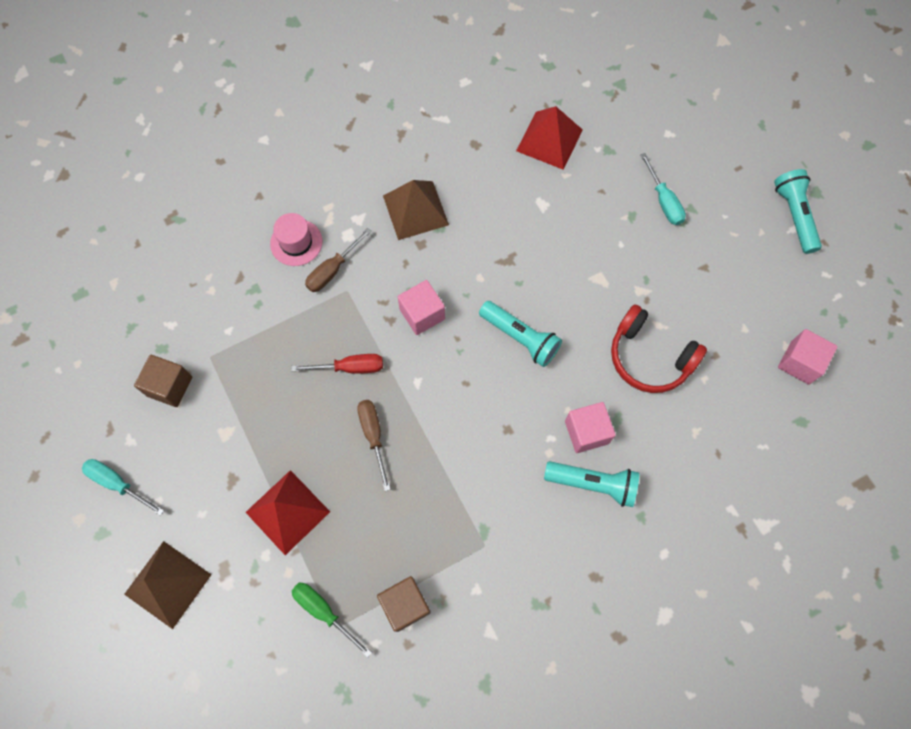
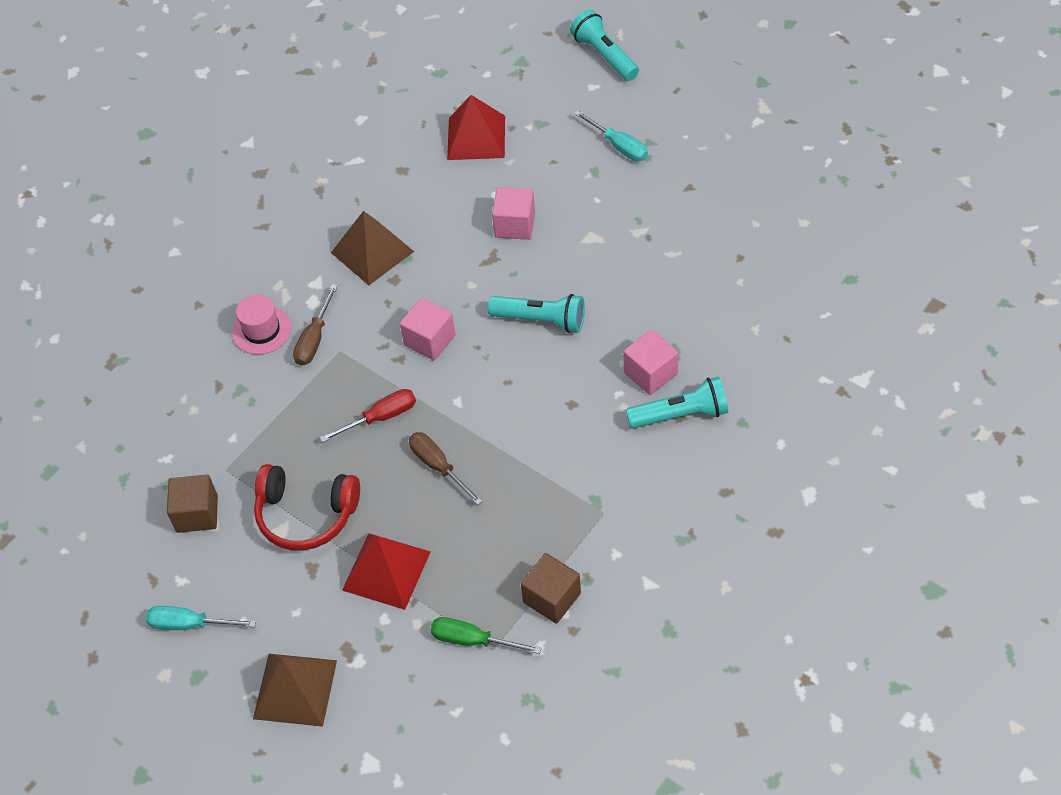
camera: 20 degrees left, 15 degrees down
(649, 357) = (677, 285): red headphones -> red headphones (306, 515)
(794, 216) = (751, 110): turquoise flashlight -> turquoise flashlight (604, 56)
(800, 362) = (822, 230): pink cube -> pink cube (515, 225)

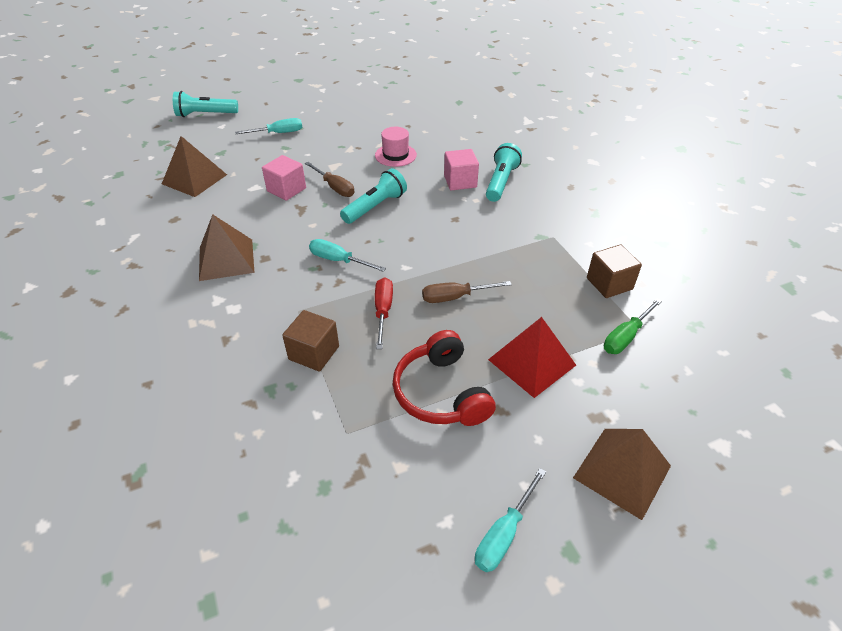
camera: 65 degrees left, 10 degrees down
(197, 513) = (378, 475): brown cube -> brown cube (314, 353)
(262, 330) = (225, 350): pink hat -> pink hat (395, 155)
(306, 515) = (441, 393): red headphones -> red headphones turned 120 degrees clockwise
(314, 339) = (270, 321): brown screwdriver -> brown screwdriver (335, 187)
(430, 340) = (338, 260): pink cube -> turquoise screwdriver
(476, 137) = (194, 179): red pyramid -> brown pyramid

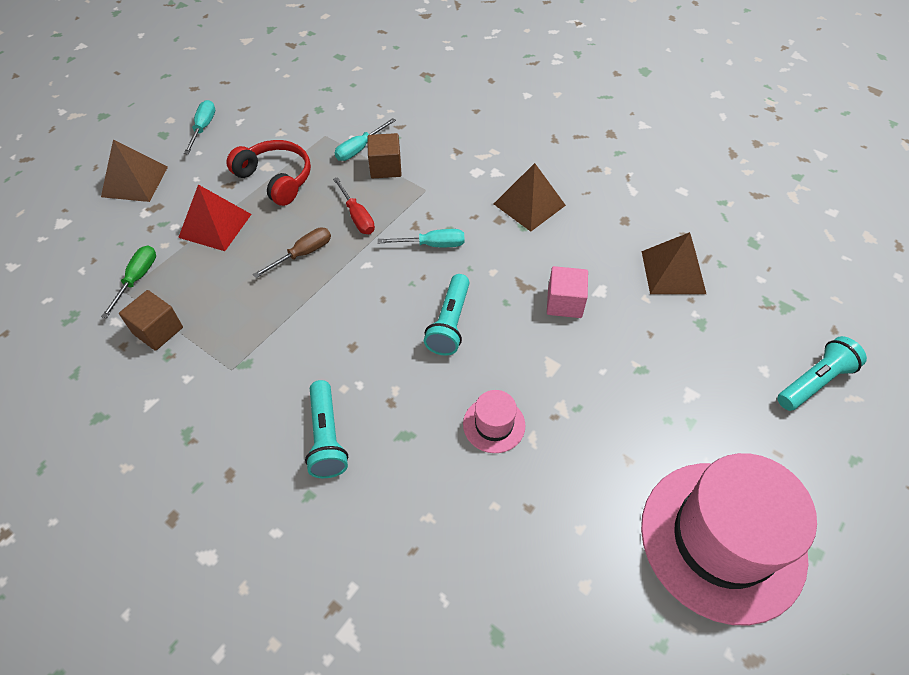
camera: 150 degrees right, 10 degrees up
(278, 133) = (680, 392): turquoise screwdriver -> turquoise screwdriver (360, 149)
(330, 93) = (722, 539): none -> pink hat
(335, 187) = (517, 330): brown screwdriver -> none
(460, 181) = (379, 412): pink cube -> none

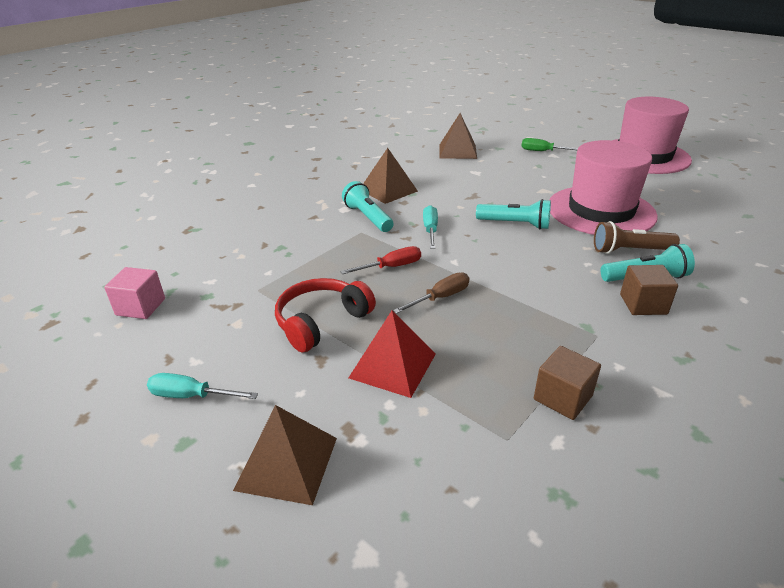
camera: 85 degrees left, 20 degrees down
(137, 279) = (484, 429): green screwdriver -> green screwdriver (543, 151)
(303, 254) = (440, 297): brown screwdriver -> brown screwdriver turned 90 degrees clockwise
(360, 149) = (290, 267): turquoise screwdriver -> none
(385, 167) = (324, 252): brown cube -> brown cube (643, 304)
(387, 436) = (630, 250): none -> brown flashlight
(494, 424) = (601, 211): pink hat -> pink hat, size x2.36
(564, 303) = (488, 183): pink cube -> pink cube (140, 307)
(814, 382) = (534, 128): turquoise flashlight -> turquoise flashlight (368, 217)

